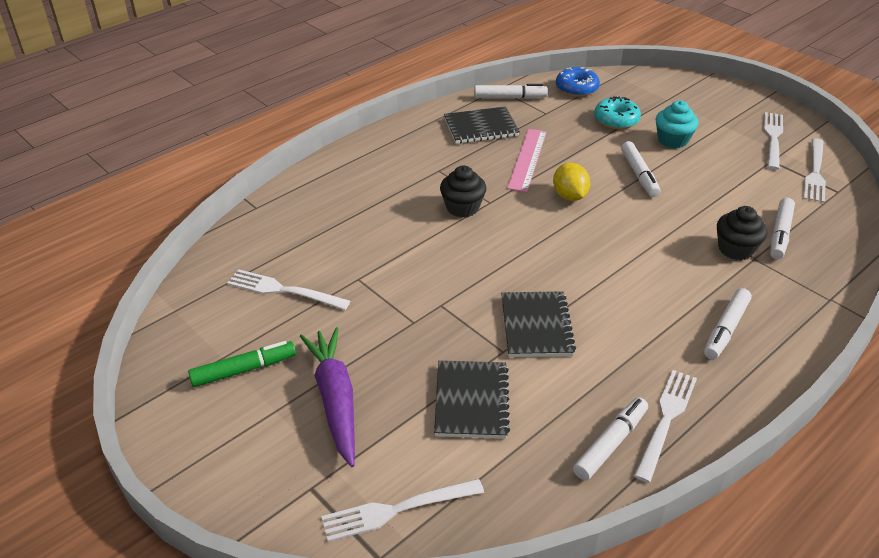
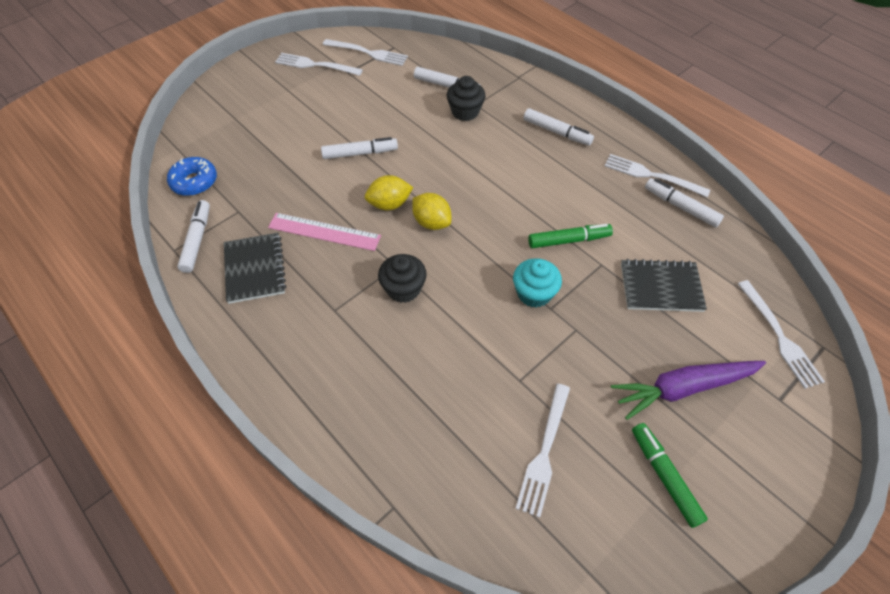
camera: 90 degrees left, 15 degrees up
(536, 326) = (569, 240): black notebook -> green marker
(549, 224) = (431, 222): none -> yellow lemon
(616, 120) = (264, 158): turquoise donut -> none
(672, 140) = (307, 124): turquoise cupcake -> turquoise cupcake (534, 293)

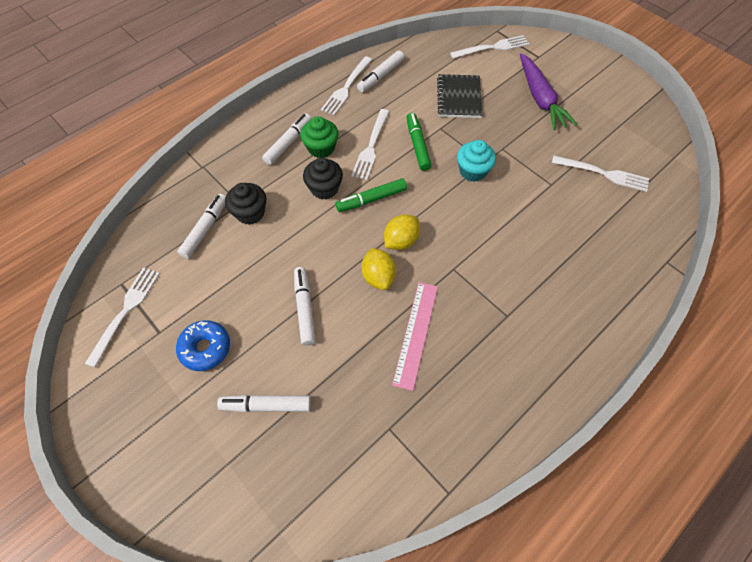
camera: 90 degrees left, 5 degrees up
(194, 182) = (342, 493): blue donut -> blue donut (205, 348)
(197, 240) = (433, 467): white marker -> white marker (266, 405)
(255, 269) = (468, 396): black notebook -> none
(315, 65) = (136, 373): white fork -> white fork (371, 147)
(403, 289) = (478, 261): black cupcake -> black cupcake (324, 188)
(553, 157) = (321, 148): none -> green cupcake
(664, 476) = (603, 116): green marker -> green marker (371, 199)

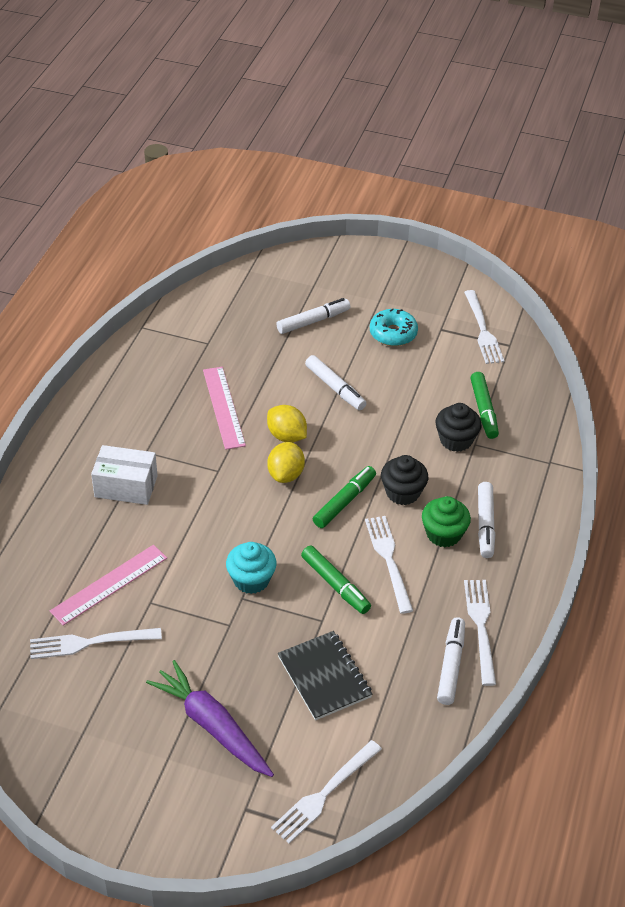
camera: 150 degrees right, 15 degrees down
(205, 229) = (483, 410): white marker -> green marker
(205, 348) = (393, 333): blue donut -> turquoise donut
(537, 287) = (126, 486): none -> white box
(577, 209) = (109, 584): none -> pink ruler

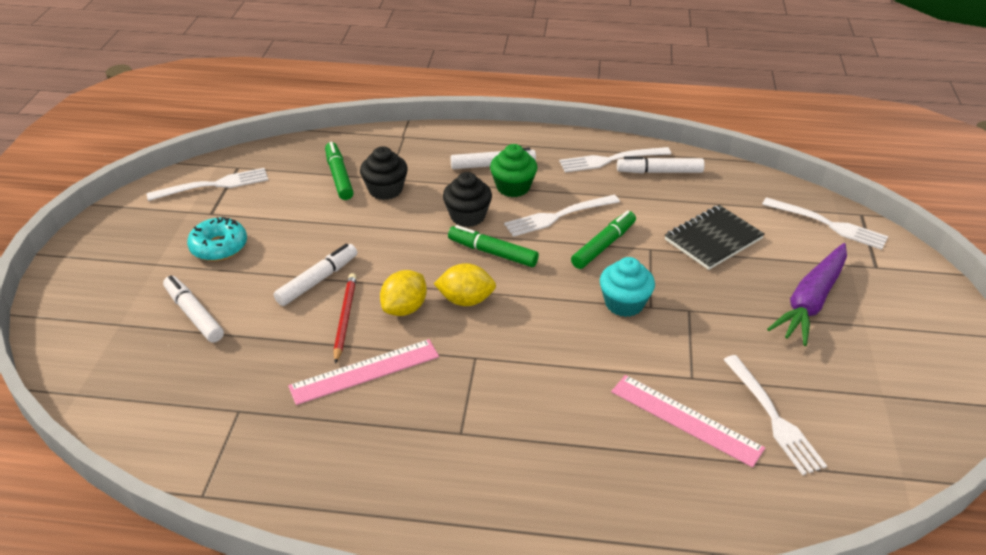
camera: 100 degrees left, 5 degrees down
(126, 486) = (527, 439): white box -> none
(285, 400) = (345, 318): none -> red pencil
(483, 410) = (339, 176): green marker -> green marker turned 90 degrees counterclockwise

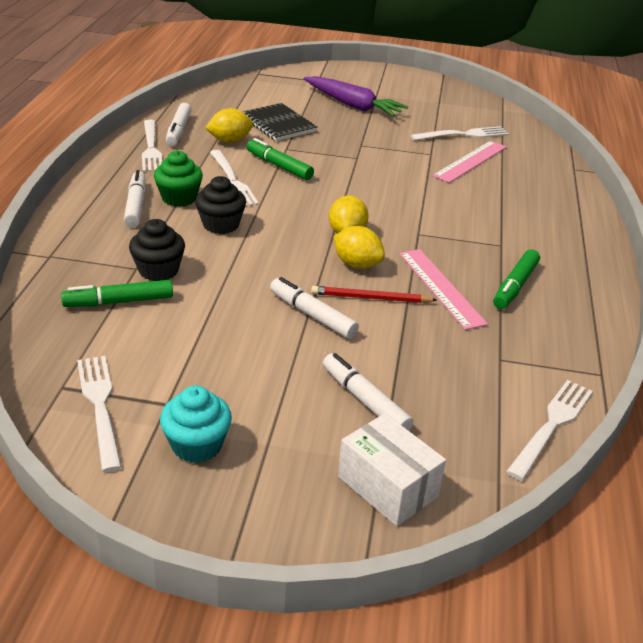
camera: 90 degrees left, 5 degrees down
(92, 327) = (387, 486): none -> white box
(194, 314) = (365, 400): white marker -> white marker turned 90 degrees clockwise
(219, 247) = (241, 390): turquoise donut -> none
(492, 252) = (280, 216): green marker -> green marker (515, 286)
(624, 303) = (353, 167): turquoise cupcake -> turquoise cupcake (197, 445)
(650, 207) = (230, 141): none -> yellow lemon
(828, 224) = (268, 85): white fork -> white fork (551, 425)

